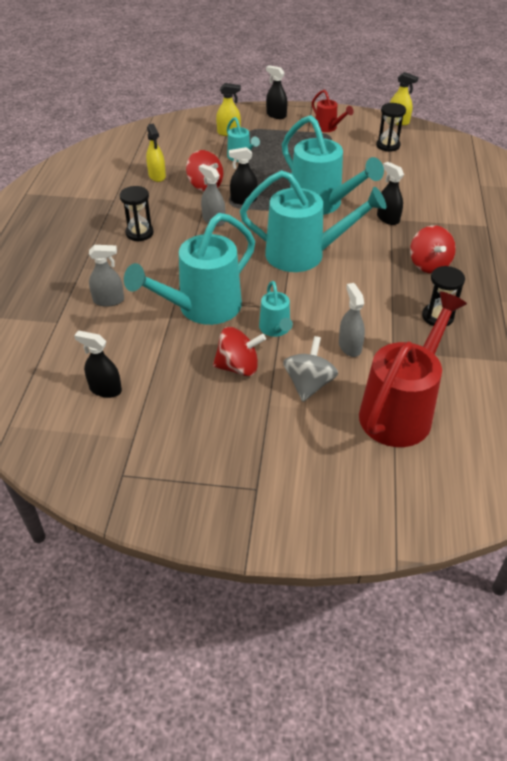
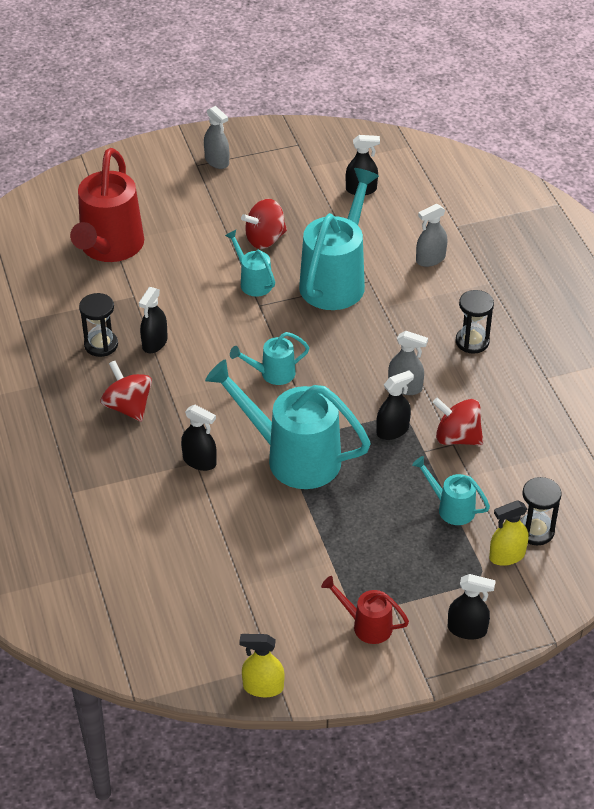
camera: 155 degrees right, 0 degrees up
(157, 176) = (531, 433): yellow spray bottle -> none
(304, 255) = (272, 374): turquoise watering can -> turquoise watering can, size x0.49
(309, 384) = (196, 244): grey spinning top -> none
(349, 346) = (175, 287): grey spray bottle -> grey spray bottle (217, 161)
(388, 145) = (255, 613): black hourglass -> black hourglass (535, 531)
(389, 304) = (155, 343): none -> black spray bottle

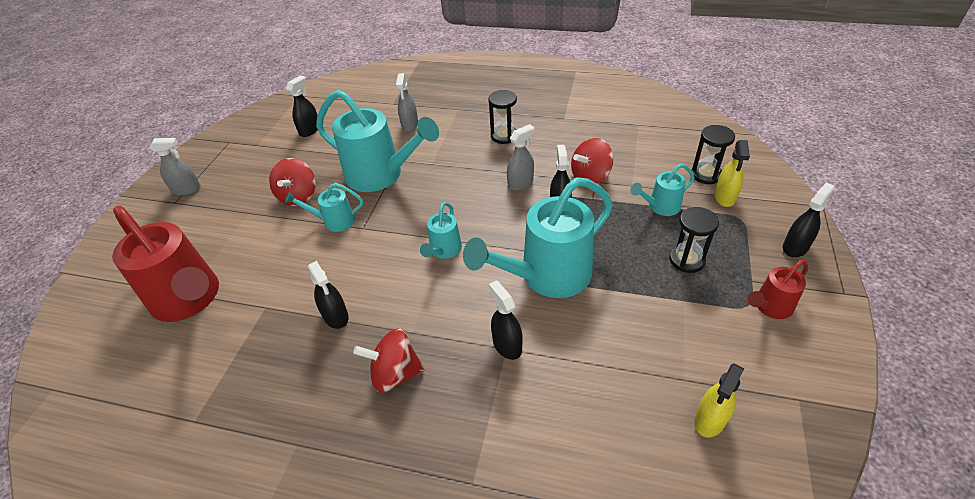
camera: 55 degrees left, 0 degrees up
(101, 345) = (297, 360): black hourglass -> black hourglass (686, 260)
(199, 461) = (507, 345): black spray bottle -> black spray bottle turned 90 degrees counterclockwise
(263, 687) = (829, 420): yellow spray bottle -> yellow spray bottle (710, 419)
(336, 280) = (381, 175): turquoise watering can -> turquoise watering can turned 150 degrees clockwise

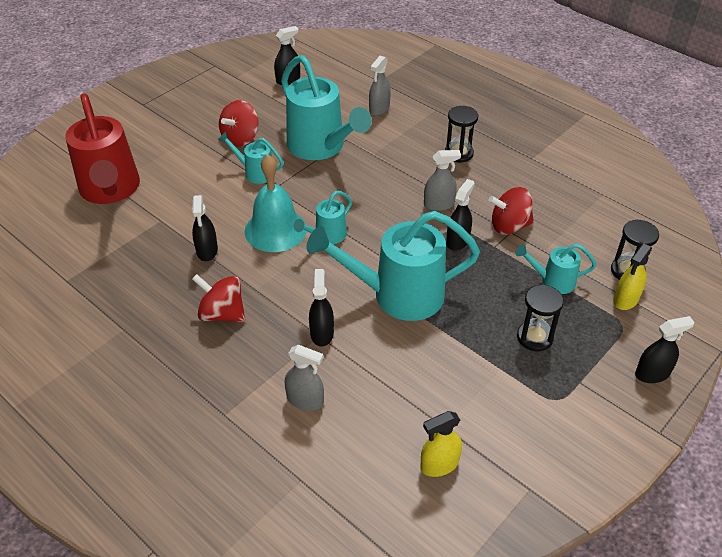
camera: 25 degrees right, 0 degrees up
(187, 189) = (158, 96): grey spray bottle -> grey spray bottle (305, 400)
(391, 266) = (275, 230): none -> turquoise bell
(770, 307) = (575, 410): red watering can -> none

